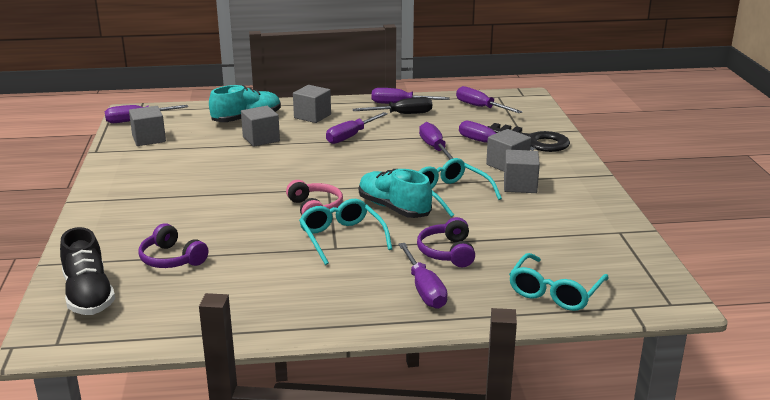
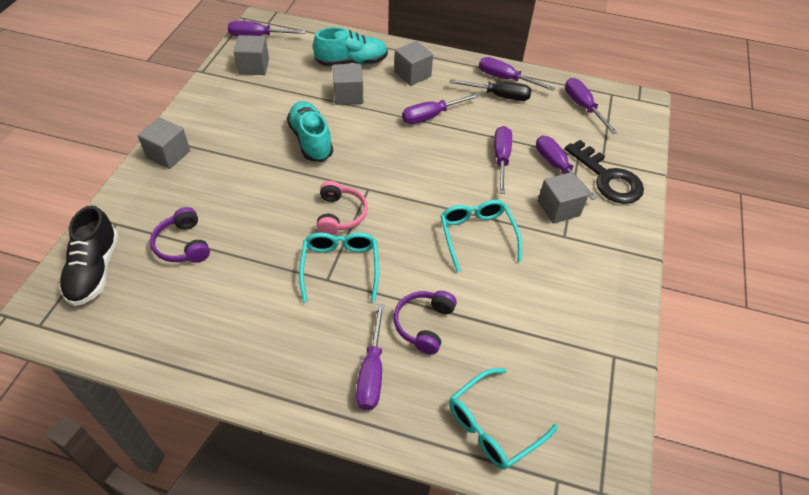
camera: 20 degrees right, 25 degrees up
(394, 208) = (411, 239): turquoise shoe -> turquoise shoe (310, 140)
(520, 185) = (553, 245): grey cube -> grey cube (168, 154)

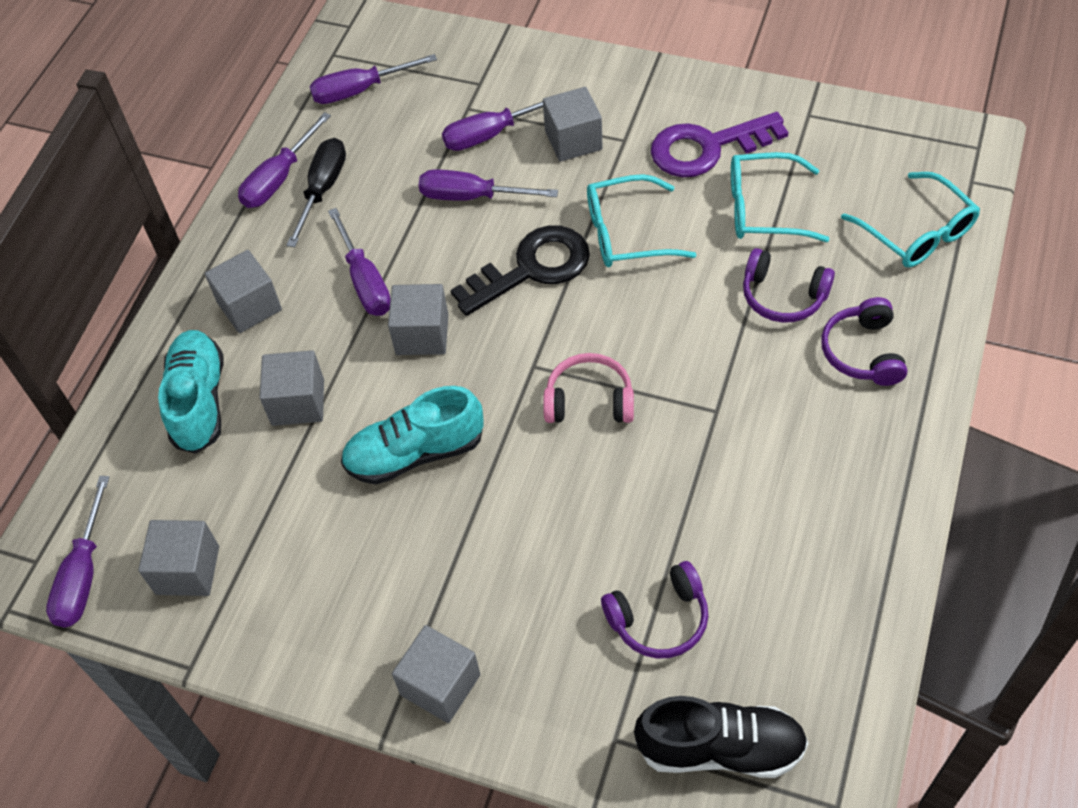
camera: 80 degrees left, 5 degrees up
(340, 267) = (693, 395): turquoise glasses -> turquoise glasses (764, 209)
(372, 372) = (862, 352): purple screwdriver -> purple headphones
(392, 140) = (422, 334): none -> grey cube
(564, 285) = (707, 148): none -> purple key
(607, 178) = (515, 82): black key -> black key (532, 268)

